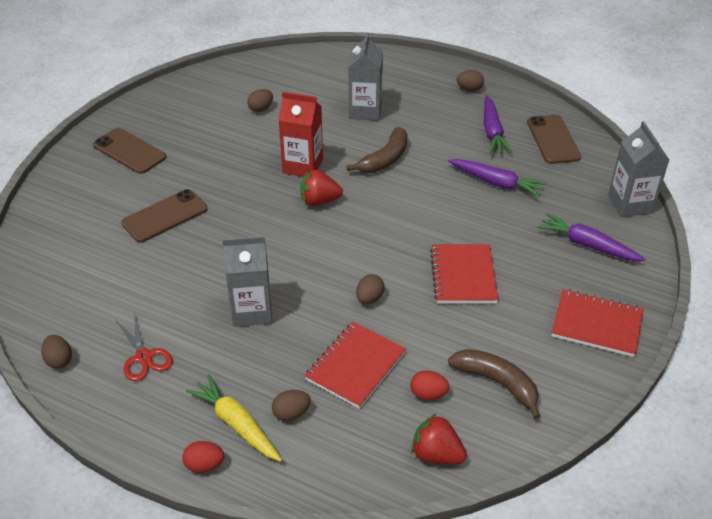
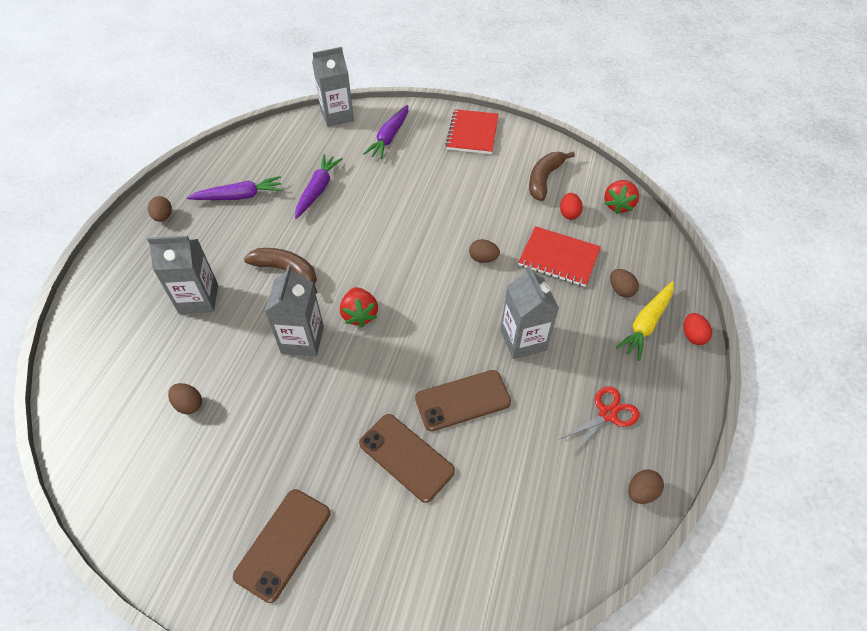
camera: 100 degrees left, 10 degrees up
(302, 166) = (302, 339): red carton -> grey carton
(463, 275) = (440, 203): red notebook -> none
(553, 140) = (252, 157): brown phone -> brown phone (462, 400)

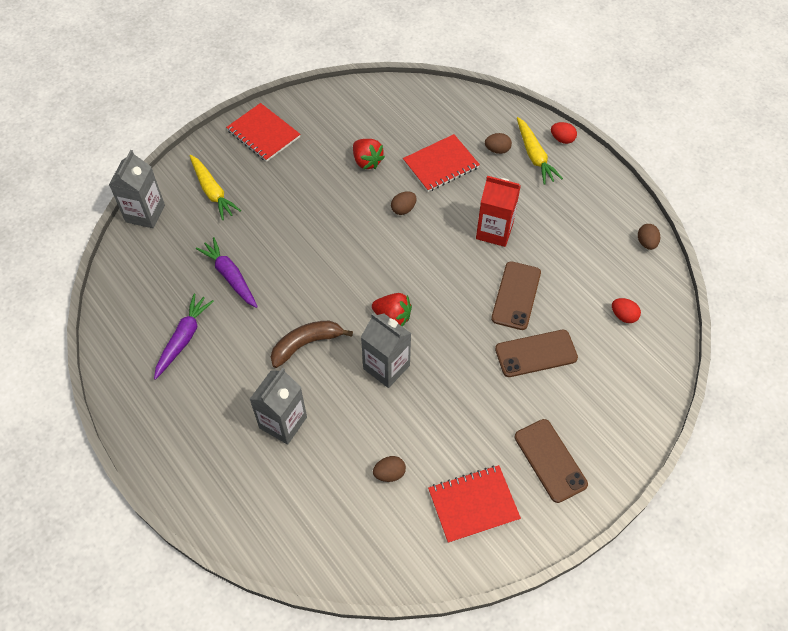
camera: 55 degrees left, 5 degrees up
(163, 217) = (155, 411): brown egg -> none
(191, 496) = (473, 504): none -> red notebook
(389, 137) = (212, 192): purple carrot -> yellow carrot
(523, 340) = (494, 231): grey carton -> red carton
(544, 179) = (358, 122): brown banana -> none
(569, 214) = (405, 131): red egg -> red egg (623, 316)
(607, 414) = (584, 223): red scissors -> none
(618, 205) = (422, 98): red strawberry -> red strawberry (367, 161)

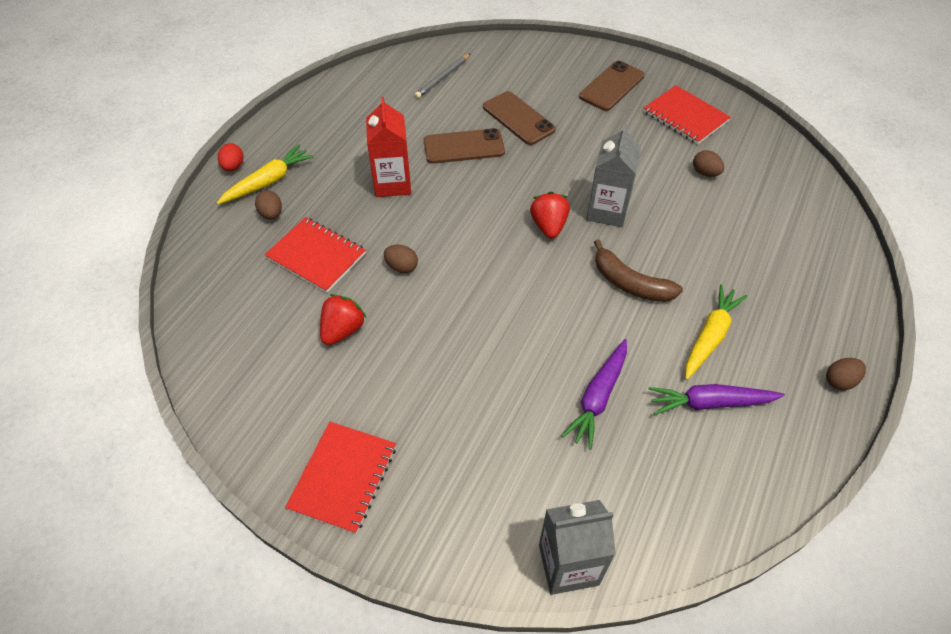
camera: 115 degrees left, 5 degrees down
(212, 192) = (481, 490): yellow carrot -> yellow carrot (710, 336)
(283, 422) = (725, 265): grey carton -> none
(623, 316) = (442, 78): red egg -> grey pencil
(646, 243) = (350, 81): brown egg -> brown egg (839, 381)

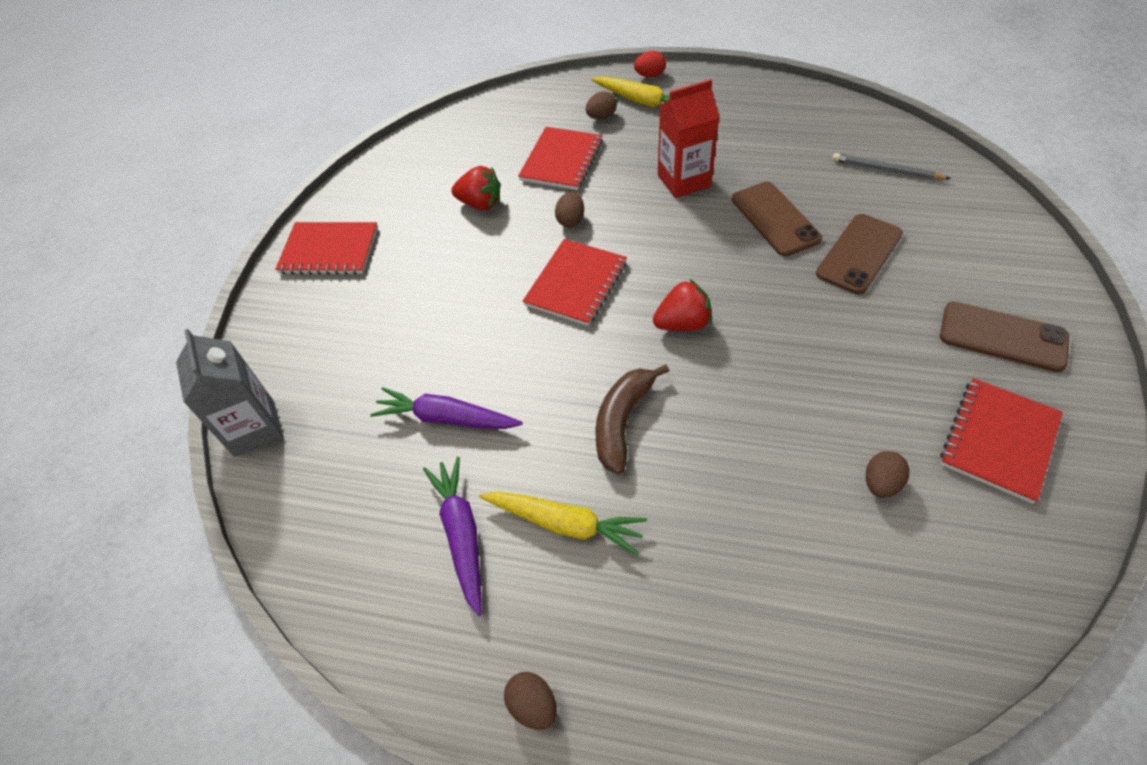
camera: 80 degrees right, 0 degrees up
(481, 280) = (576, 284): none -> red notebook
(607, 211) = (737, 376): grey carton -> none

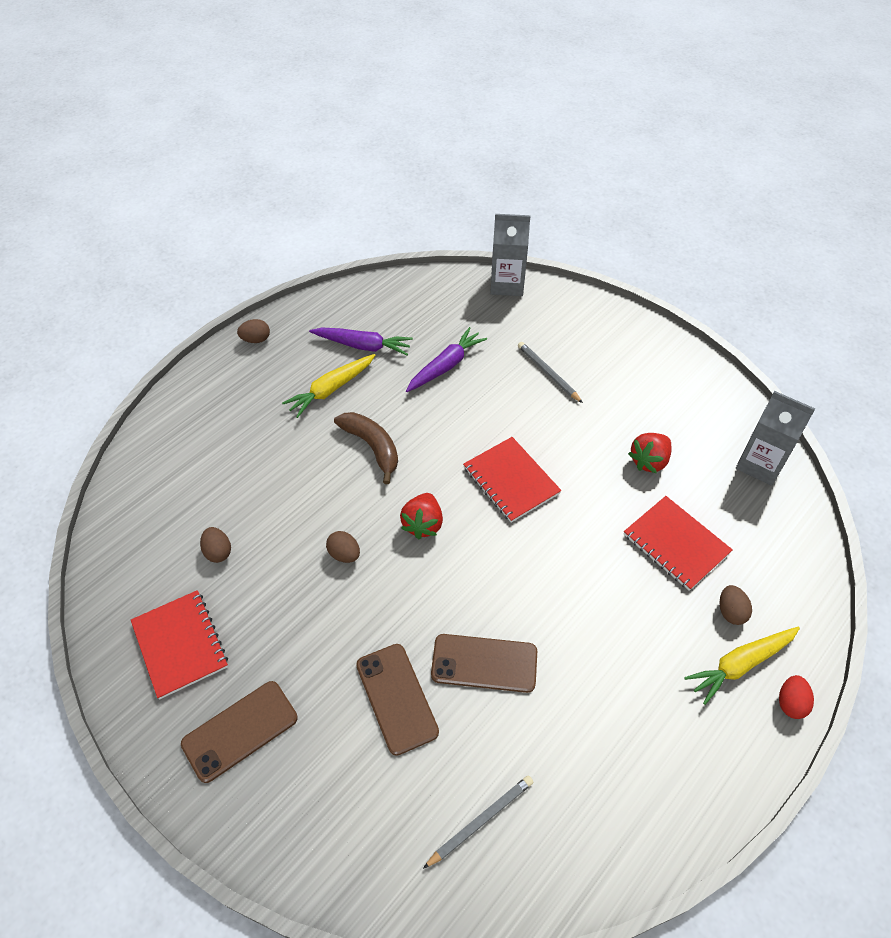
camera: 115 degrees right, 0 degrees up
(329, 250) = (650, 355): red notebook -> none
(404, 318) = (548, 373): none -> grey pencil
(437, 143) = (760, 464): none -> grey carton
(570, 220) = (587, 511): brown egg -> brown egg (344, 554)
(684, 181) = (584, 624): red carton -> none

